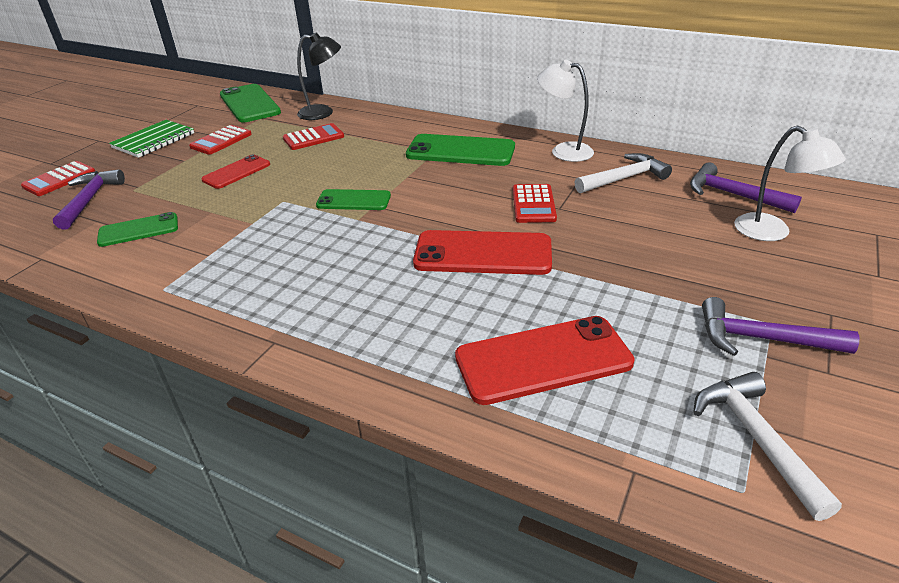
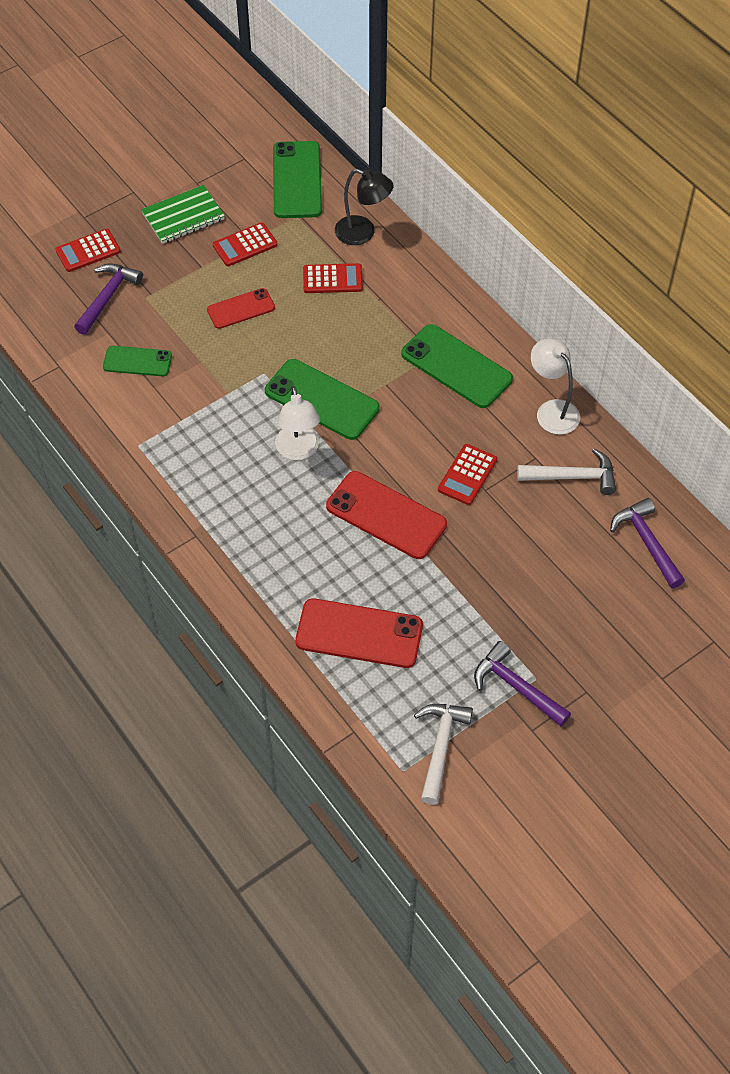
camera: 25 degrees right, 20 degrees up
(353, 200) = (322, 400): green phone -> green phone, size x1.66
(772, 232) = (631, 599): white lamp -> white lamp (298, 451)

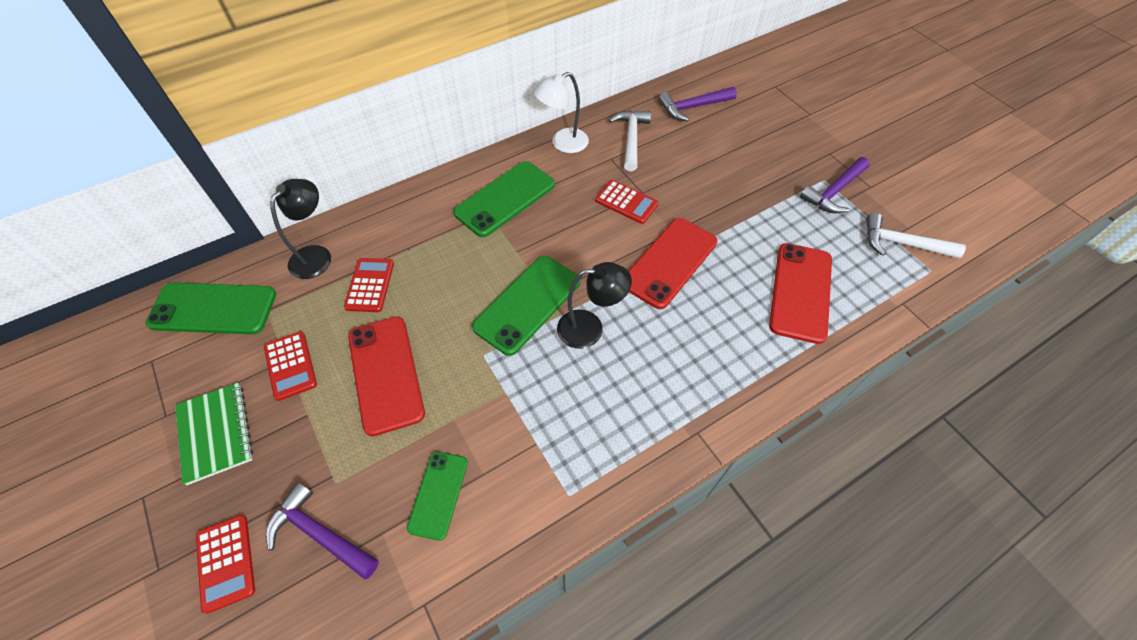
camera: 85 degrees left, 0 degrees up
(241, 309) = (386, 374): red phone -> red phone, size x1.66
(298, 451) = (590, 328): white lamp -> black lamp

